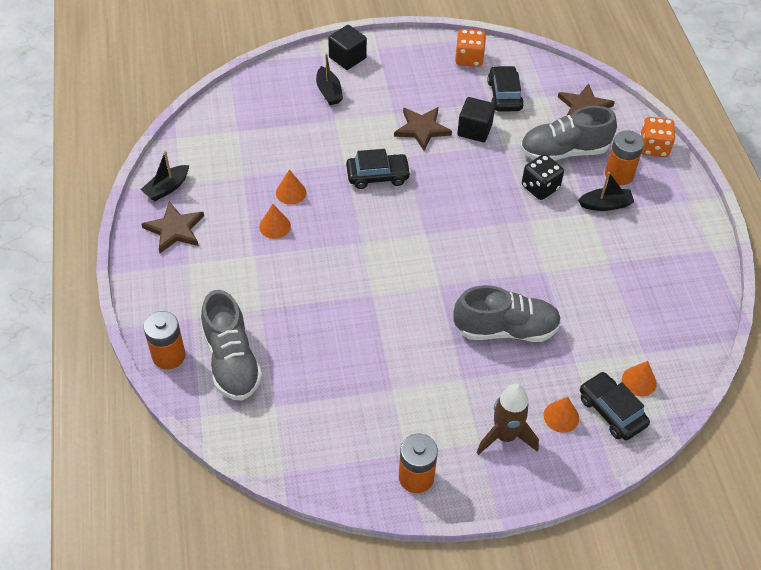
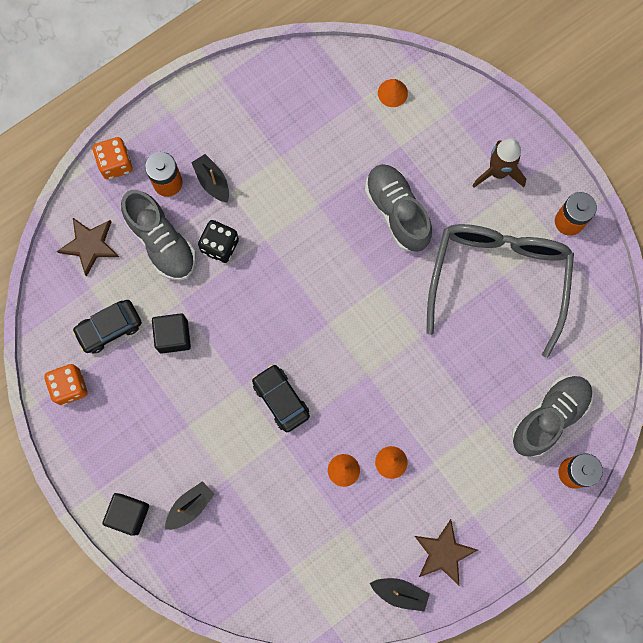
camera: 115 degrees left, 25 degrees up
(390, 382) = (498, 279): none -> grey glasses
(422, 129) = (197, 387): brown star -> none
(561, 416) = (457, 138): orange cone -> none
(611, 411) = (432, 103): black car -> none

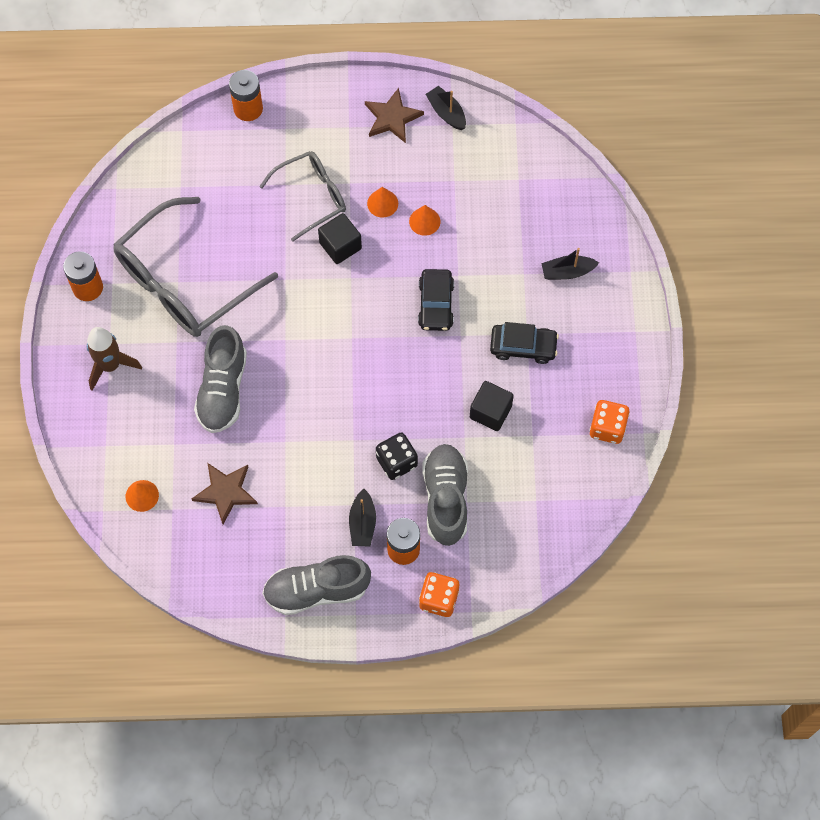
camera: 145 degrees left, 10 degrees down
(90, 245) = (511, 539): brown star -> brown star (225, 492)
(109, 328) = (541, 454): black car -> black car (523, 347)
(129, 514) = (621, 297): black cube -> black cube (340, 246)
(455, 426) = (311, 197): none -> grey glasses
(549, 417) = (233, 157): grey shoe -> grey shoe (316, 590)

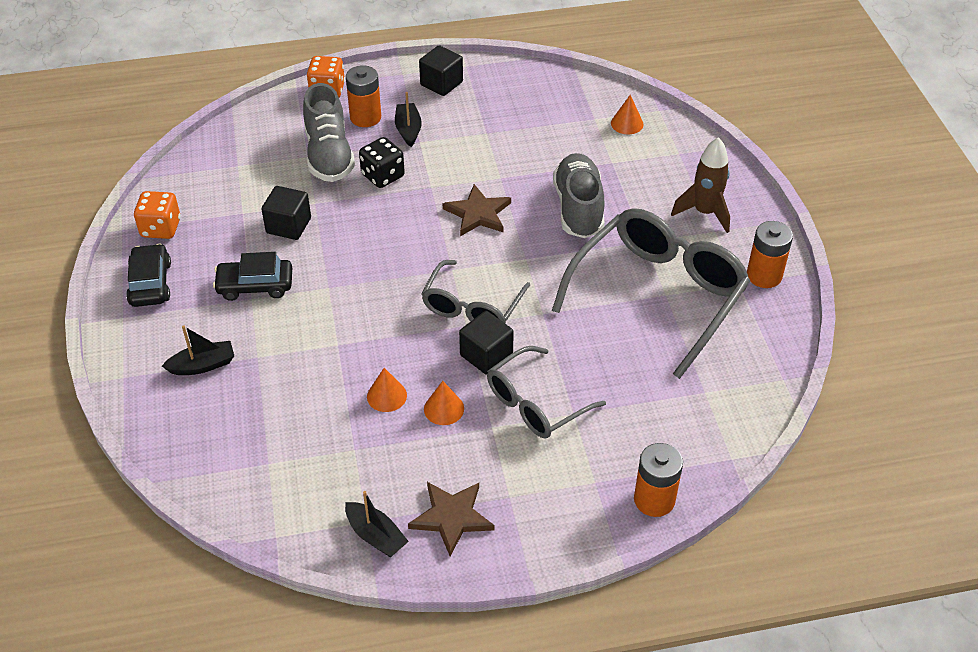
camera: 170 degrees right, 20 degrees down
(225, 492) = (547, 135): brown star -> brown star (478, 213)
(316, 590) = (441, 83): grey shoe -> black cube
(342, 295) = (472, 306): none -> grey glasses
(436, 304) = (360, 312): black car -> black car (150, 283)

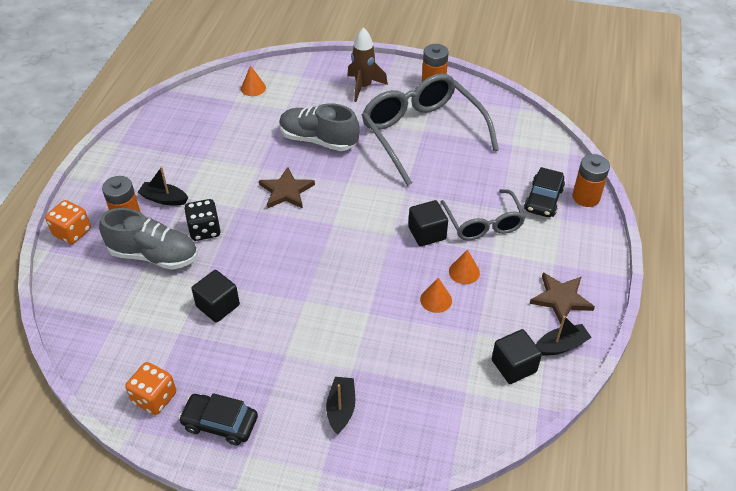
camera: 65 degrees left, 0 degrees up
(255, 285) = (272, 348): black car -> black car (543, 199)
(441, 83) = (127, 163): black cube -> black cube (514, 366)
(472, 306) = (377, 225): grey glasses -> none

